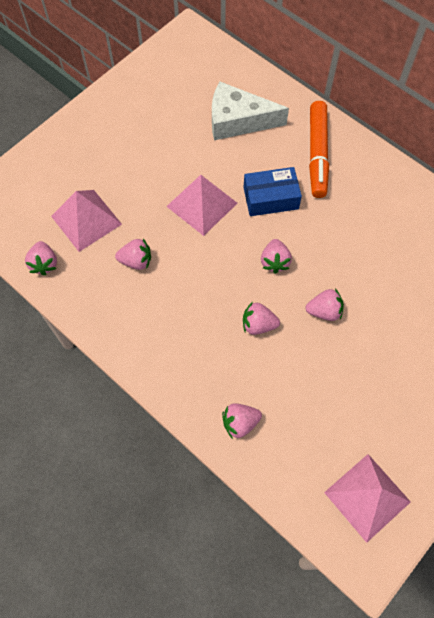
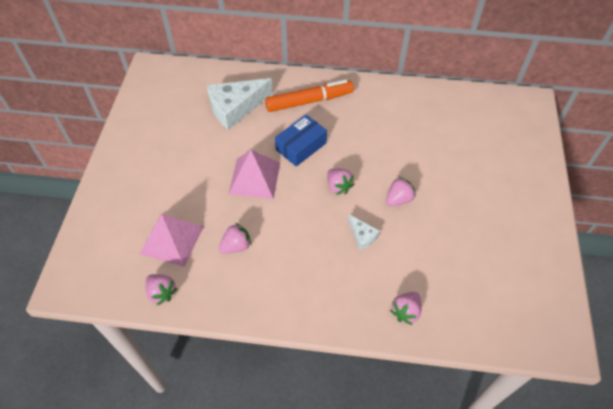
camera: 35 degrees left, 10 degrees down
(258, 325) = (362, 236): pink strawberry -> white cheese
(317, 154) = (309, 101): orange marker -> orange marker turned 75 degrees counterclockwise
(367, 497) = (527, 303): pink pyramid -> none

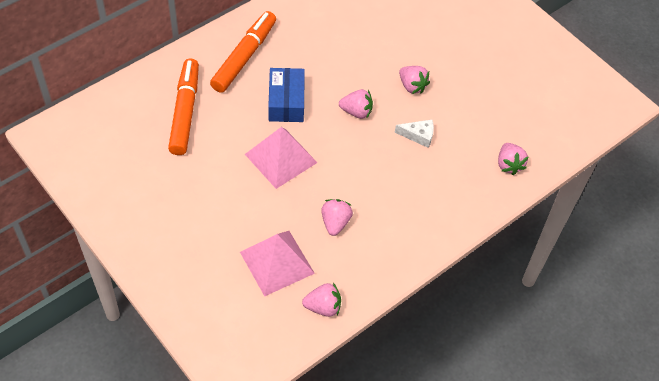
camera: 50 degrees left, 0 degrees up
(235, 108) = (185, 111): white cheese -> orange marker
(398, 199) = (412, 86): pink strawberry -> pink strawberry turned 135 degrees clockwise

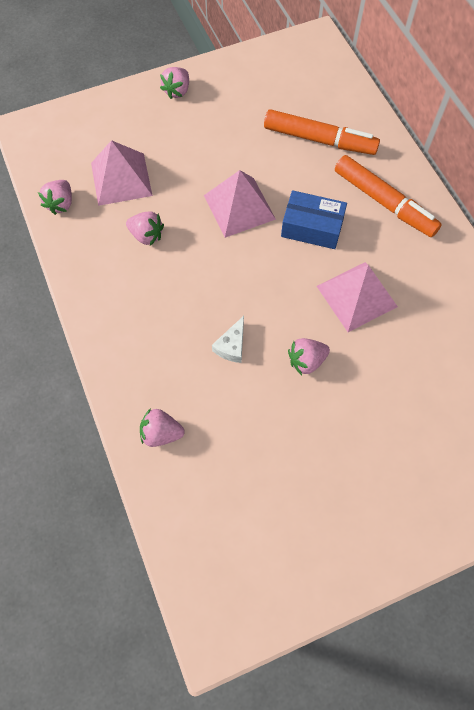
camera: 110 degrees right, 10 degrees up
(343, 63) = (356, 296): none -> pink pyramid
(356, 112) = (282, 291): pink strawberry -> pink strawberry (177, 91)

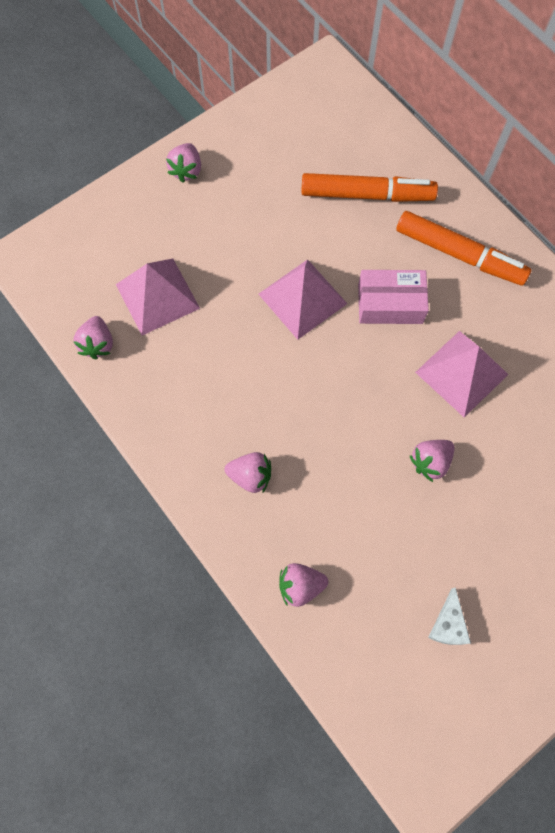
camera: 15 degrees left, 5 degrees up
(146, 235) = (209, 359): pink strawberry -> pink strawberry (250, 476)
(232, 346) = (345, 465): white cheese -> white cheese (448, 624)
(312, 227) = (390, 304): blue box -> pink box

